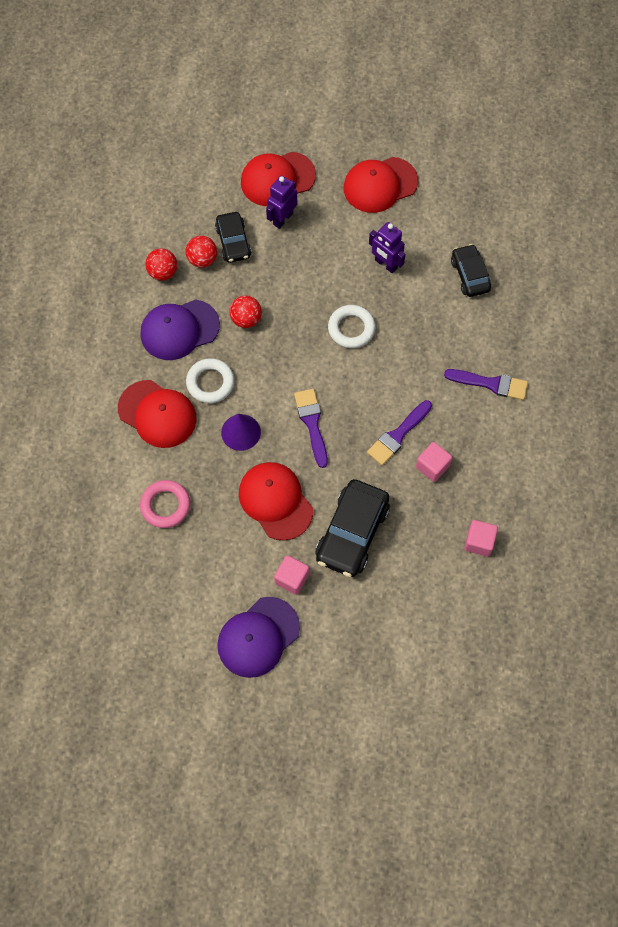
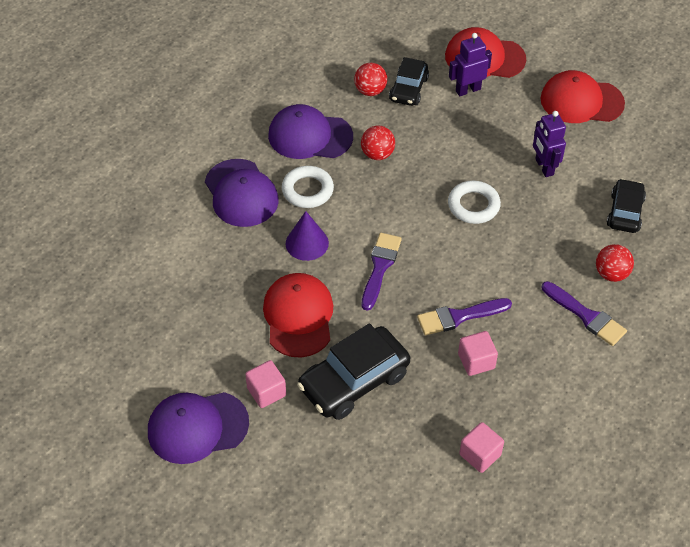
camera: 30 degrees right, 15 degrees down
(157, 414) = (241, 193): red cap -> purple cap
(163, 272) = (327, 86): red ball -> red ball (611, 274)
(165, 505) = (193, 271): pink ring -> none

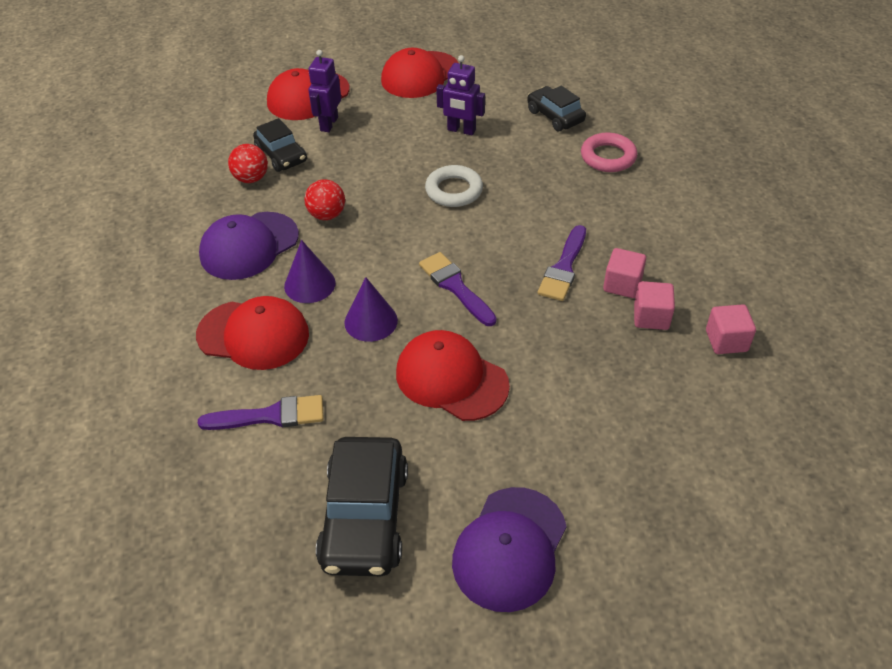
camera: 50 degrees left, 5 degrees down
(241, 193) = (253, 335): purple cap -> red cap
(266, 392) = (518, 459): pink cube -> pink cube (651, 317)
(307, 190) = (309, 284): white ring -> purple cone
(354, 381) = (567, 381): black car -> black car (364, 517)
(586, 316) = (636, 194): purple brush -> purple brush (270, 416)
(611, 274) = (608, 157): red ball -> pink ring

